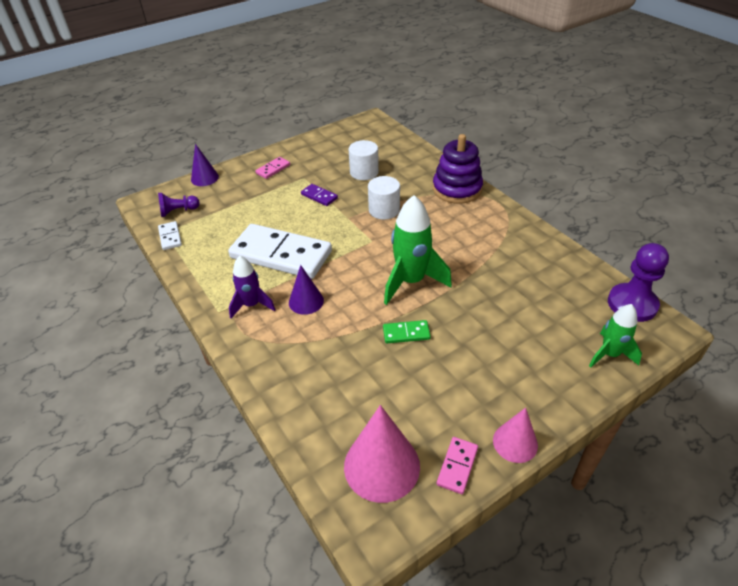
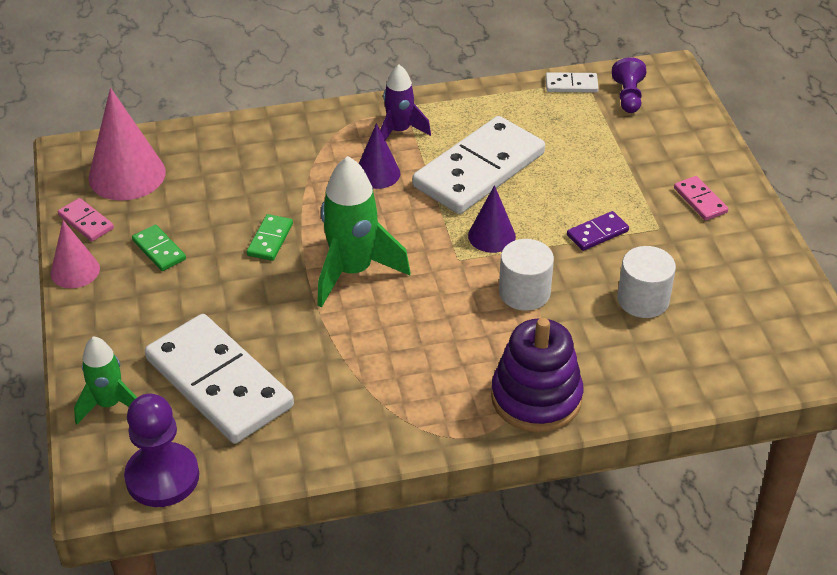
camera: 110 degrees right, 0 degrees up
(204, 178) = (706, 129): purple cone -> purple cone (491, 236)
(456, 395) = (159, 250): none -> green domino
(546, 308) = (219, 382): none -> white domino

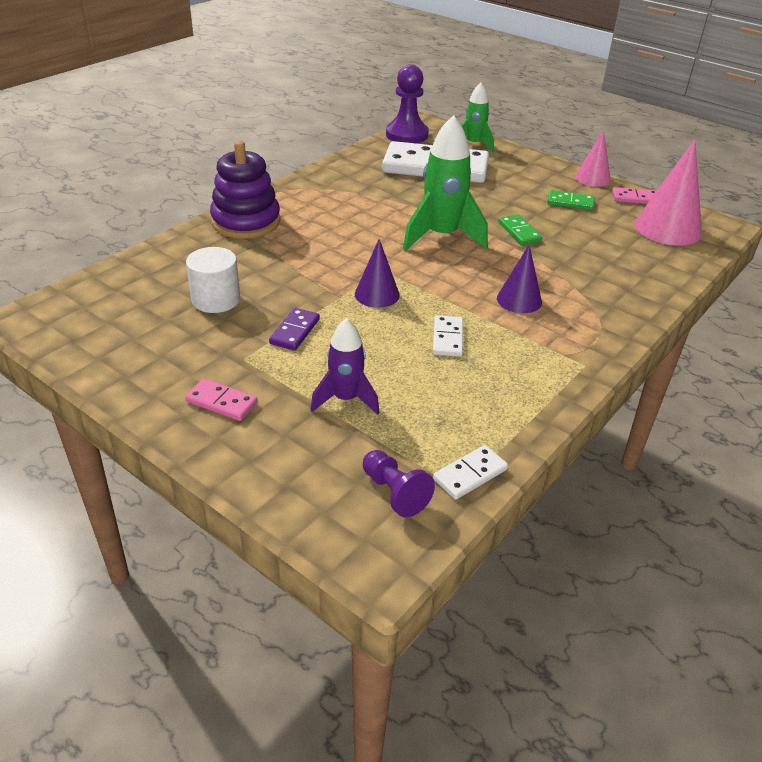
camera: 140 degrees right, 5 degrees down
(399, 131) = (554, 340): purple rocket -> purple rocket (345, 399)
(479, 170) = (447, 338): white domino -> white domino, size x0.42
(524, 292) = (311, 270): white cylinder -> none

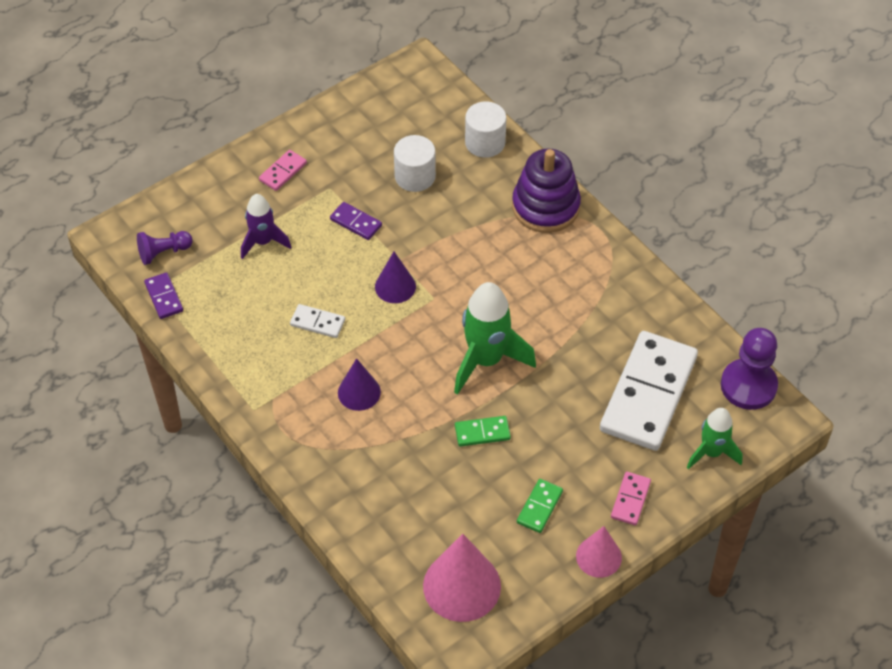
camera: 105 degrees right, 15 degrees up
(160, 261) = (485, 142): none -> white cylinder
(470, 474) = (164, 297): white domino -> purple domino
(635, 198) = (538, 583): pink domino -> pink domino (630, 500)

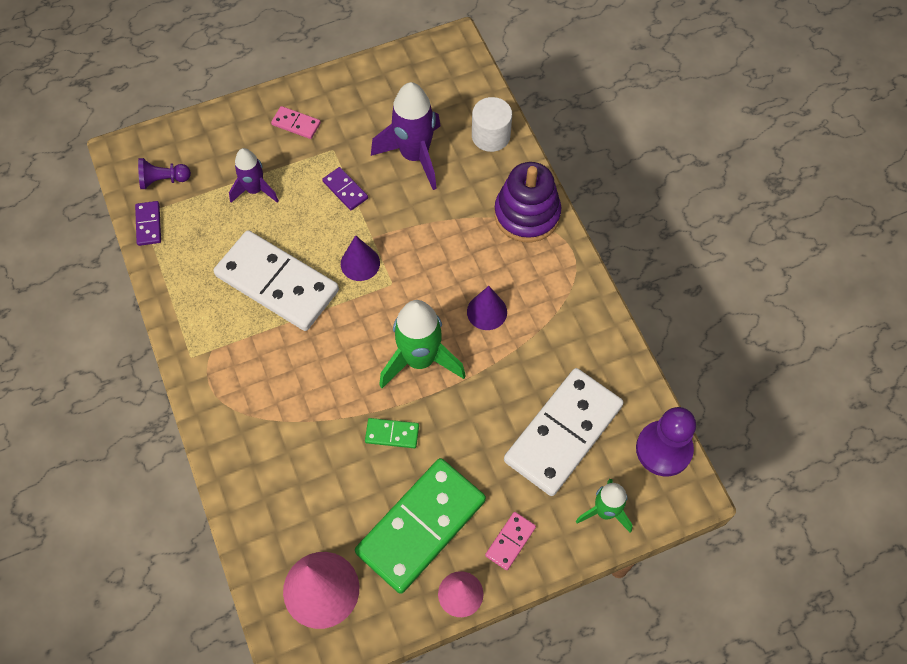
camera: 15 degrees right, 10 degrees up
(283, 172) = (296, 124): pink domino -> pink domino turned 60 degrees clockwise
(317, 322) = (277, 283): white domino -> white domino, size x2.39
(359, 392) = (291, 363): purple cone -> purple cone (487, 311)
(415, 176) = (414, 155): white cylinder -> purple rocket
(539, 507) = (421, 526): green domino -> green domino, size x2.39

